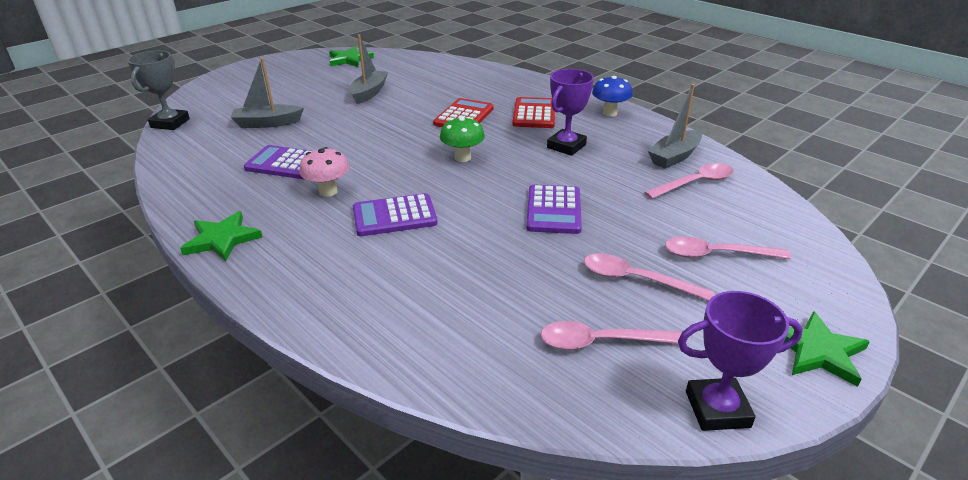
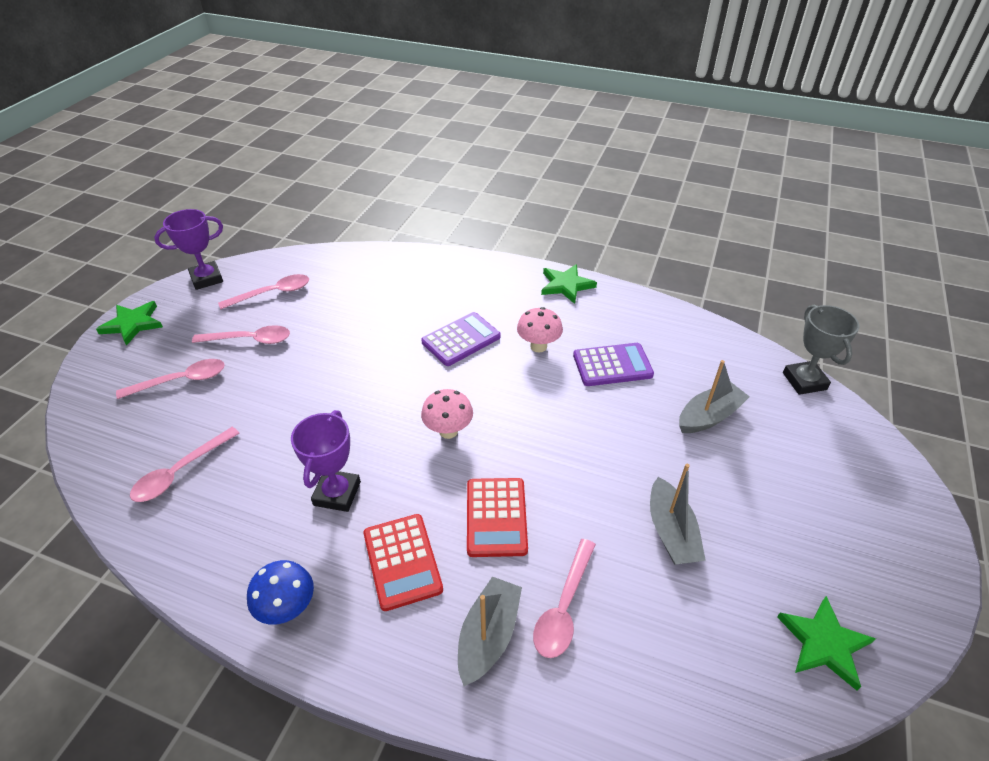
camera: 155 degrees right, 10 degrees up
(456, 86) = (563, 607): none -> pink spoon
(462, 158) = (448, 431): green mushroom -> pink mushroom
(553, 210) = (327, 387): purple calculator -> none
(674, 157) = (197, 518): grey boat -> grey boat (488, 636)

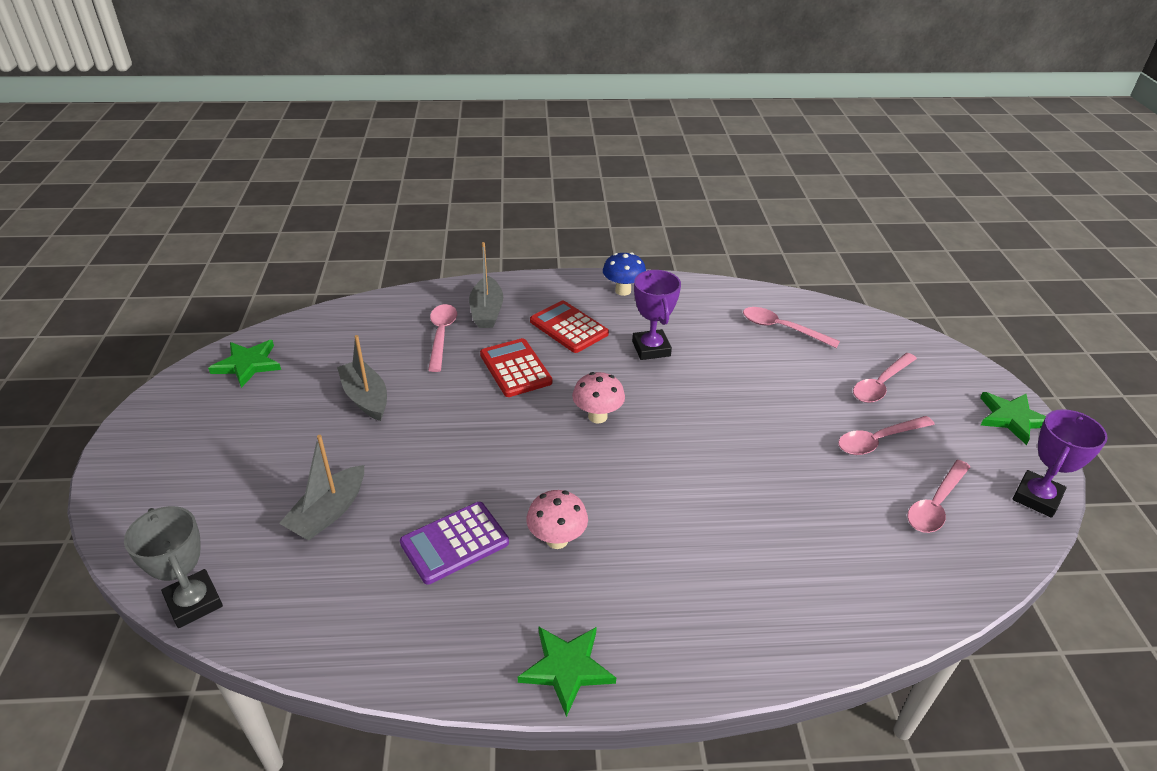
camera: 155 degrees right, 5 degrees down
(180, 472) = (782, 328): pink spoon -> pink spoon turned 75 degrees counterclockwise
(461, 339) = (656, 517): purple calculator -> none

